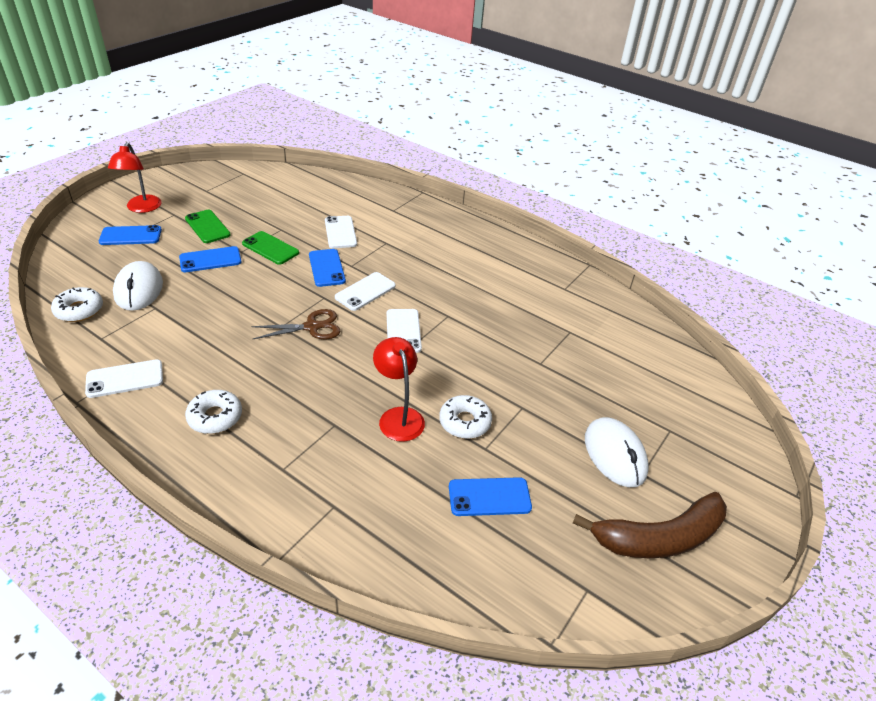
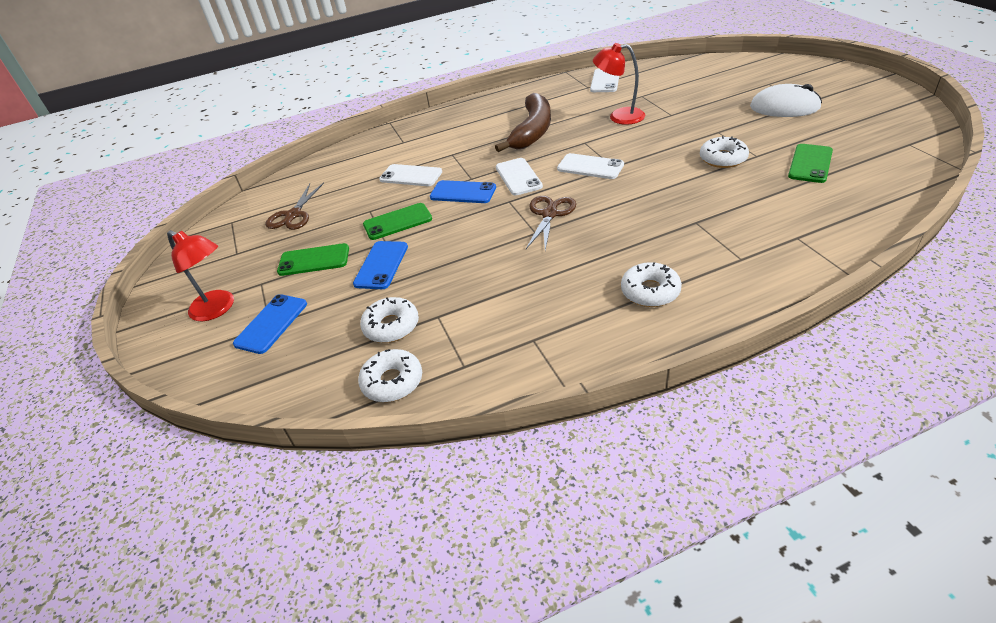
camera: 50 degrees left, 0 degrees up
(125, 379) = (552, 351): white phone -> white phone (605, 81)
(139, 289) = (391, 326): white mouse -> white donut
(261, 196) = (293, 215): none -> brown scissors
(398, 416) = (701, 188): red lamp -> red lamp (619, 117)
(489, 497) = (810, 163): blue phone -> green phone
(659, 537) = (868, 109): brown banana -> brown banana (532, 131)

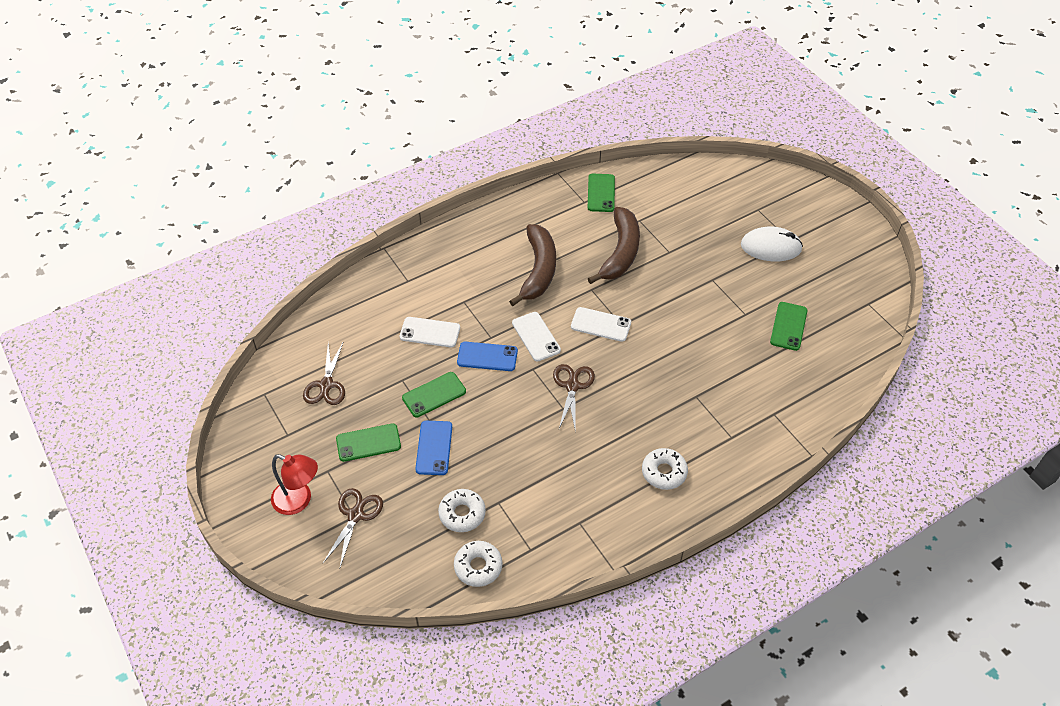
camera: 15 degrees left, 10 degrees up
(271, 324) = (355, 515): blue phone -> brown scissors
(605, 81) = (601, 193): white phone -> green phone
(619, 117) = (620, 252): red lamp -> brown banana
(723, 159) = (717, 317): white donut -> none

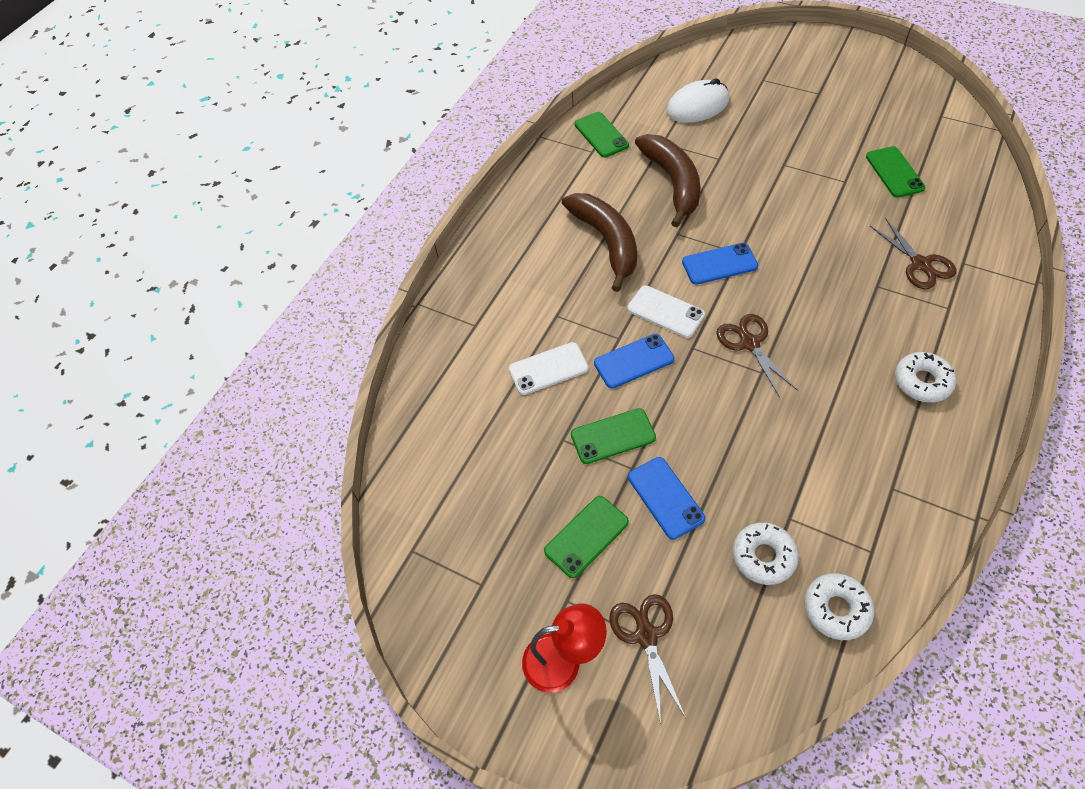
camera: 25 degrees left, 5 degrees up
(326, 385) = (480, 496): brown scissors -> brown scissors (920, 264)
(434, 395) = (613, 436): green phone -> green phone turned 45 degrees clockwise
(600, 324) = (719, 264): white phone -> blue phone
(771, 247) = (807, 108): white mouse -> white mouse (697, 106)

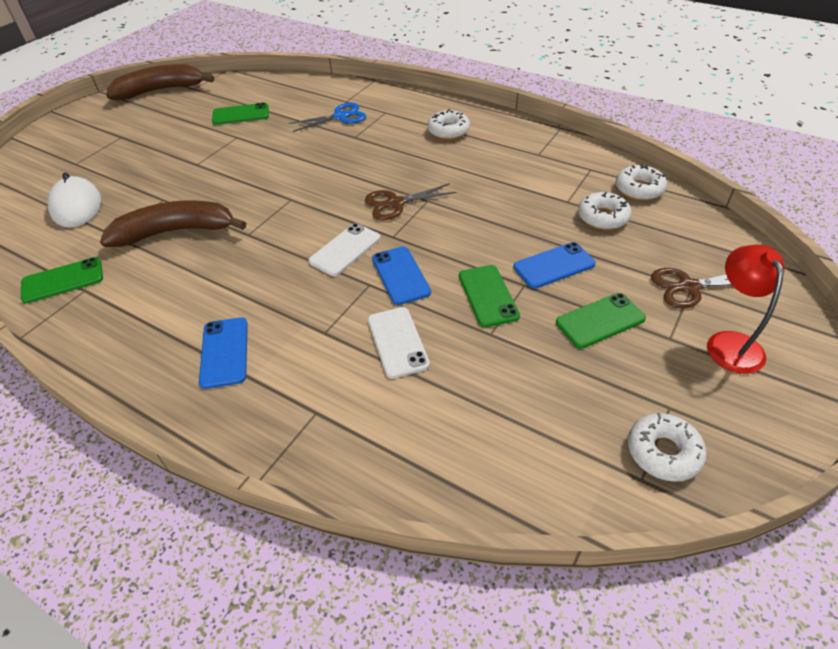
camera: 90 degrees left, 10 degrees down
(435, 571) = (663, 452): none -> white donut
(586, 536) = (600, 320): green phone -> green phone turned 75 degrees counterclockwise
(606, 242) = (234, 285): brown banana -> brown banana (161, 90)
(719, 264) = (299, 211): blue phone -> blue phone (224, 352)
(920, 264) = (340, 117): brown scissors -> blue scissors

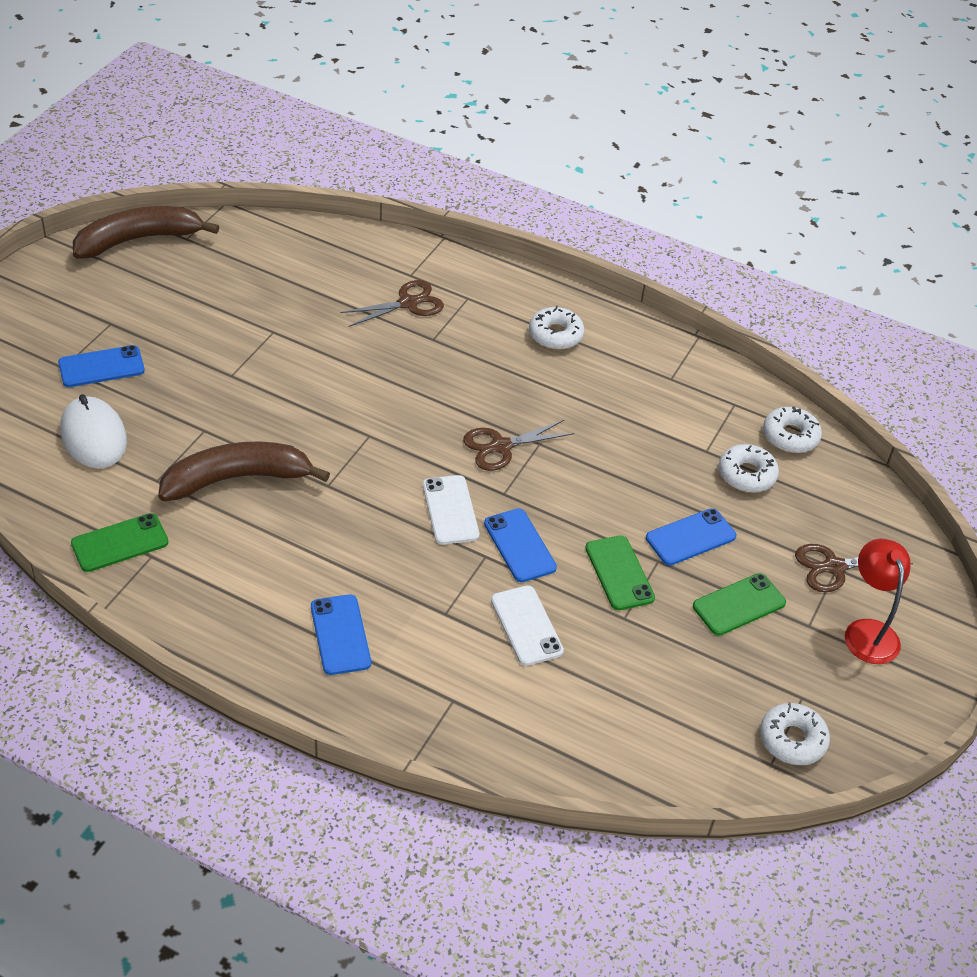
camera: 10 degrees left, 0 degrees up
(103, 162) = (101, 367): none -> blue phone
(241, 114) = (268, 292): green phone -> none
(340, 117) = (408, 303): blue scissors -> brown scissors
(345, 250) = (450, 510): white phone -> white phone turned 45 degrees counterclockwise

